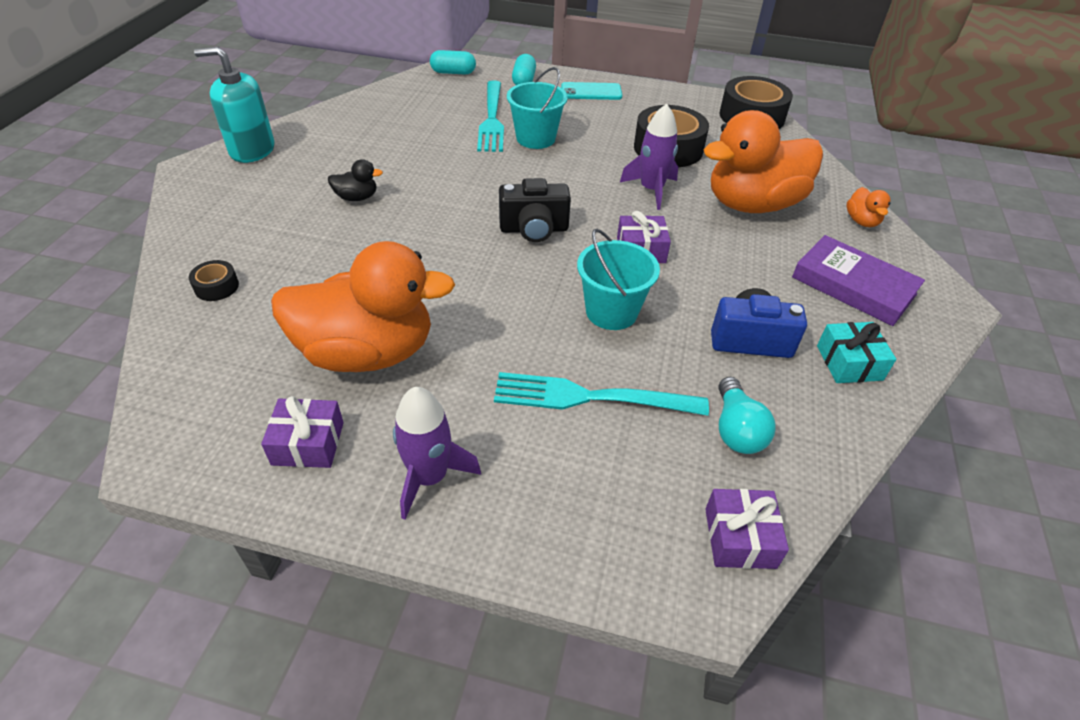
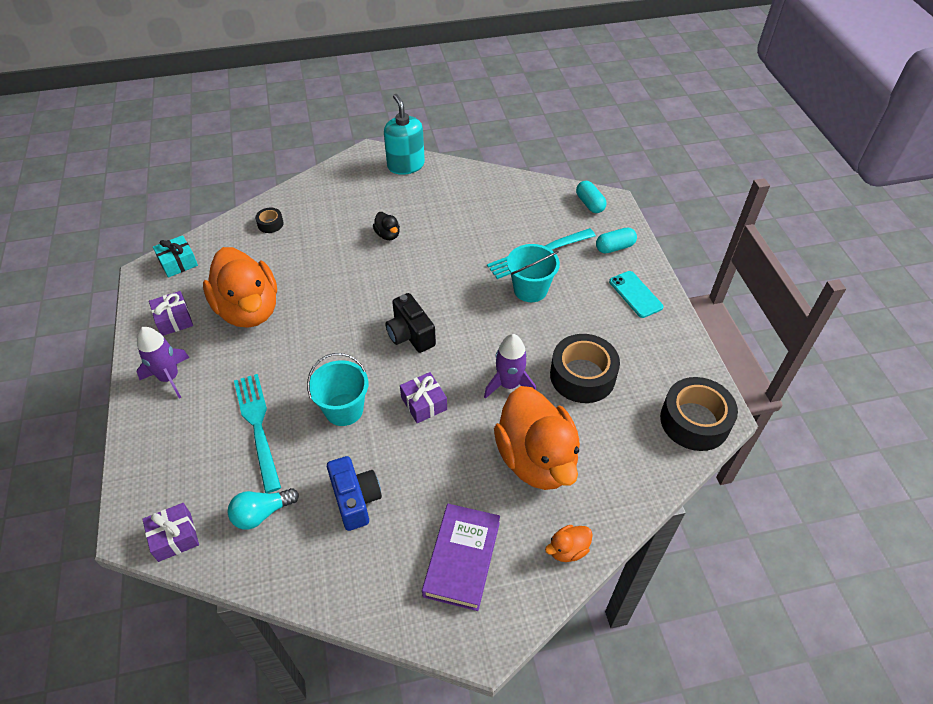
camera: 65 degrees right, 5 degrees up
(752, 204) = (536, 459): orange duck -> orange duck turned 150 degrees counterclockwise
(849, 363) = (361, 571): turquoise gift -> turquoise gift (178, 262)

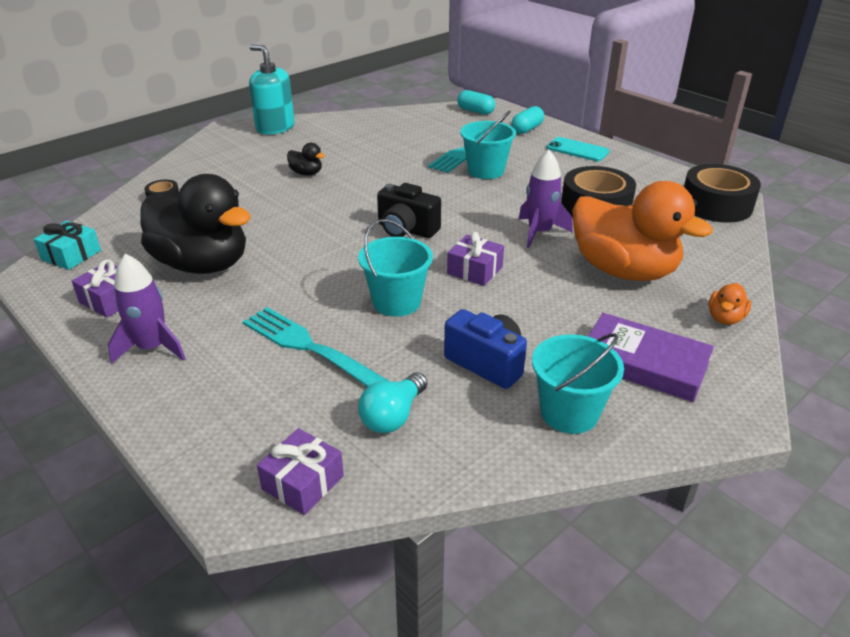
camera: 30 degrees left, 15 degrees down
(249, 310) = (202, 264): orange duck -> black duck
(370, 573) = (569, 412): none -> turquoise bucket
(462, 559) = (643, 363): purple book -> purple book turned 45 degrees counterclockwise

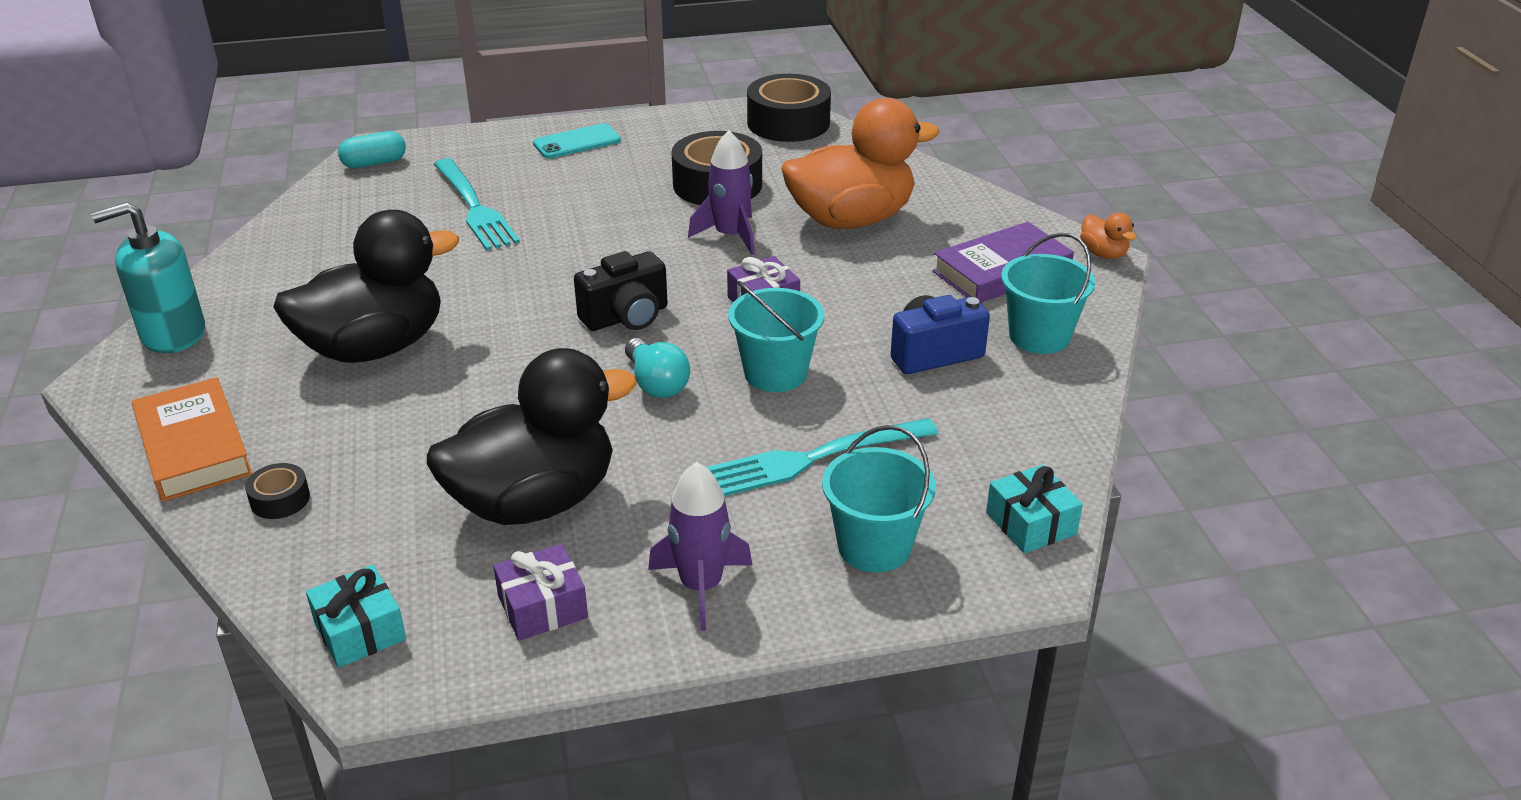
camera: 60 degrees left, 0 degrees up
(191, 165) = (194, 447): none -> orange book
(302, 482) = (1030, 523): purple gift -> turquoise gift
(306, 173) = (375, 347): black duck -> black duck, size x2.48
(393, 416) = (971, 437): turquoise light bulb -> turquoise light bulb (656, 383)
(486, 171) = (549, 216): turquoise bucket -> turquoise bucket (874, 546)
(527, 129) = (479, 150): turquoise capsule -> none
(725, 318) = (972, 204): orange duck -> orange duck (1103, 254)

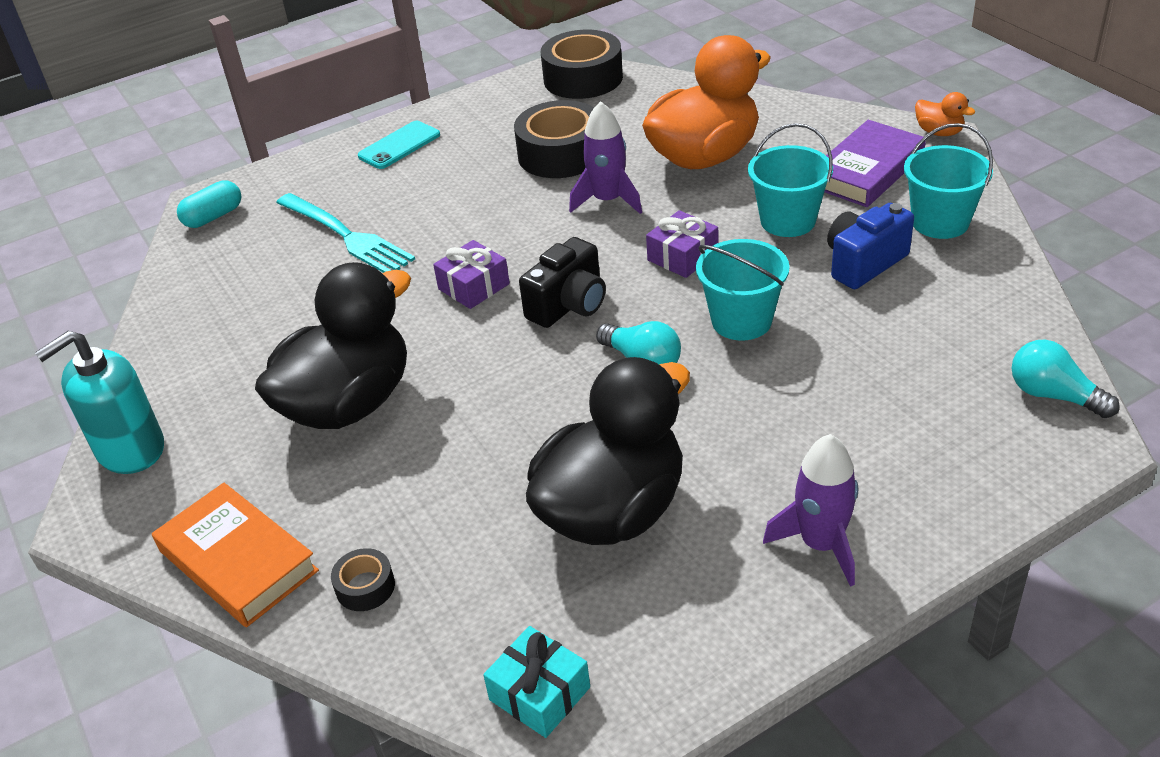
camera: 15 degrees left, 5 degrees up
(542, 607) = (694, 611): purple gift -> purple gift (474, 286)
(812, 459) = (831, 392): turquoise fork -> none
(874, 546) = (941, 458): turquoise bucket -> turquoise bucket (788, 221)
(1030, 523) = (1053, 395): turquoise gift -> turquoise light bulb

